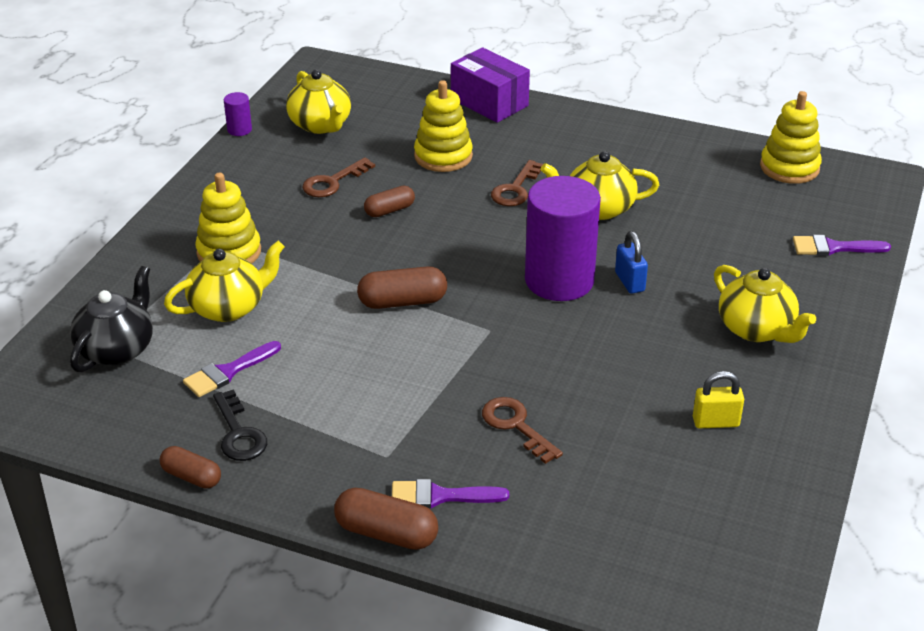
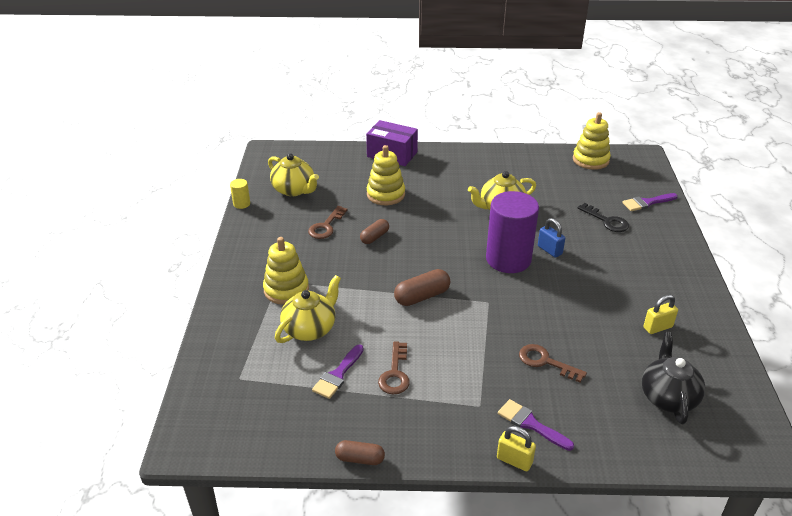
camera: 20 degrees left, 0 degrees up
(117, 349) = (250, 379): black teapot -> black teapot (668, 397)
(239, 130) = (241, 204): purple cylinder -> yellow cylinder
(239, 433) = (373, 417): black key -> black key (607, 221)
(386, 533) = (514, 460): brown capsule -> yellow padlock
(440, 496) = (530, 424): purple brush -> purple brush turned 60 degrees clockwise
(516, 189) = (444, 206): brown key -> brown key (395, 373)
(756, 329) = (640, 263): yellow teapot -> none

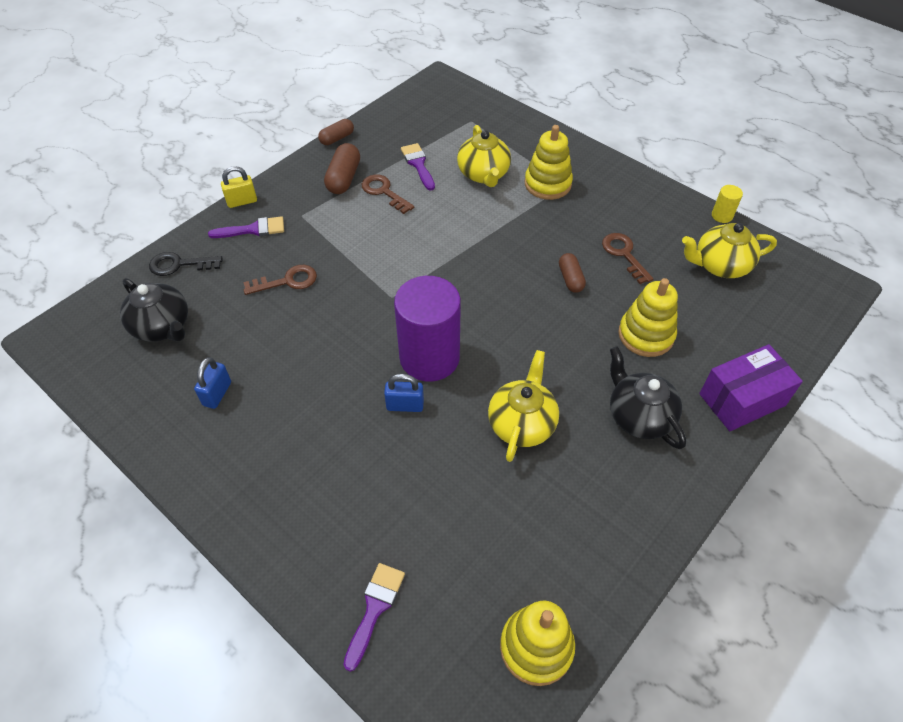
camera: 130 degrees right, 15 degrees up
(422, 296) = (448, 258): brown capsule -> brown capsule (344, 178)
(444, 177) = (639, 416): none -> black teapot
(607, 221) = (391, 515): black key -> black key (179, 265)
(657, 327) = (217, 394): yellow padlock -> blue padlock

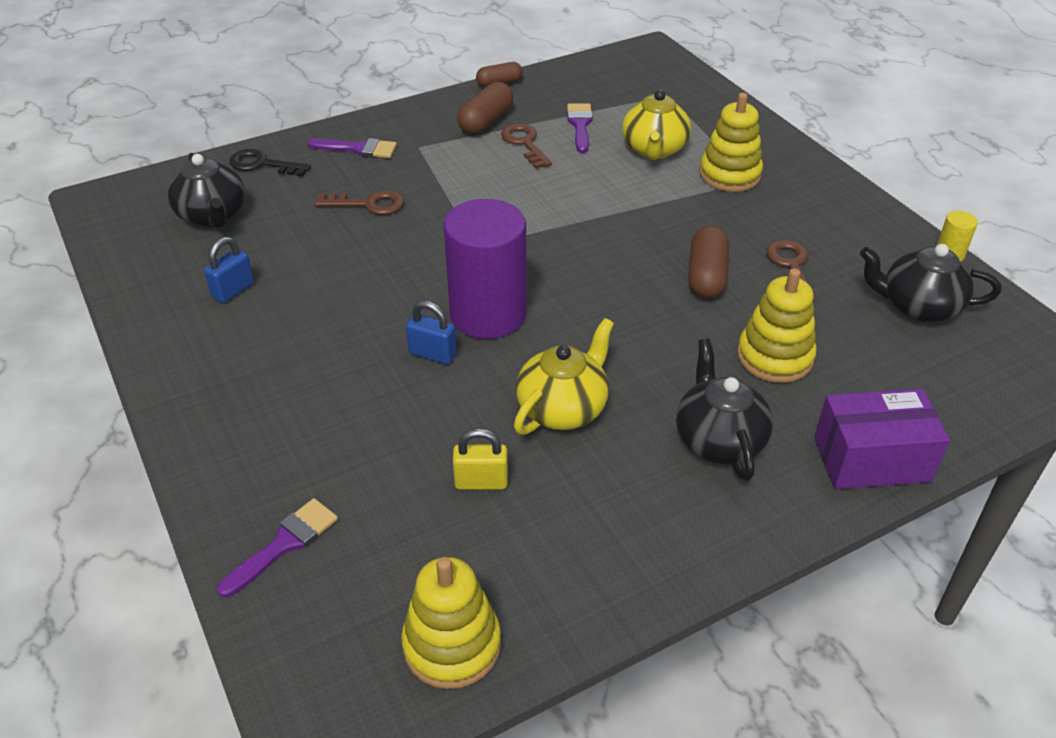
camera: 20 degrees right, 10 degrees down
(242, 201) = (361, 121): yellow padlock -> yellow padlock (481, 482)
(570, 279) = (706, 276): brown capsule -> brown capsule, size x1.51
(720, 265) = (918, 307): yellow teapot -> black teapot

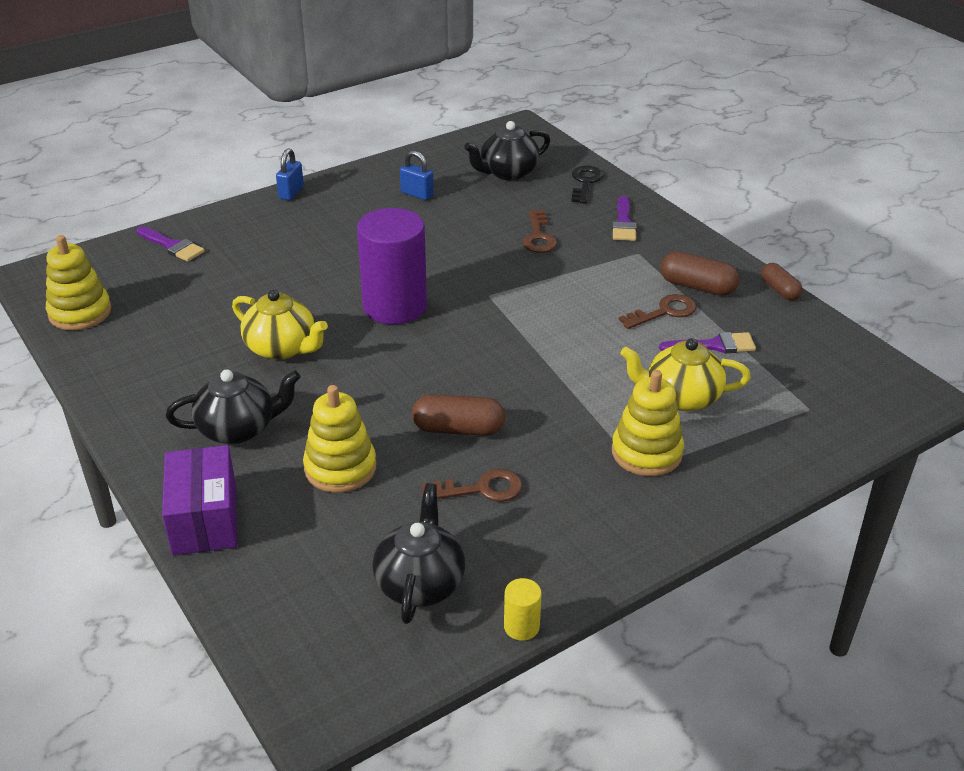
camera: 85 degrees right, 5 degrees down
(432, 354) = (346, 284): blue padlock -> blue padlock (291, 193)
(481, 482) = (211, 315): yellow padlock -> none

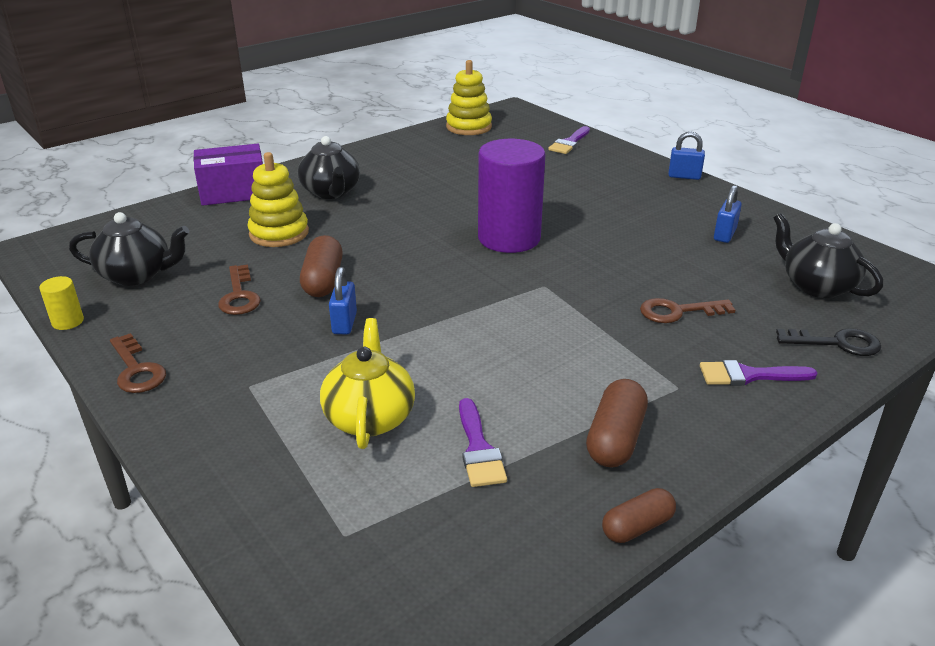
camera: 85 degrees right, 5 degrees down
(282, 348) = (435, 197): yellow teapot -> none
(541, 413) = (344, 323): none -> blue padlock
(646, 452) = (274, 390): yellow stacking toy -> none
(664, 312) = (545, 407): brown key -> brown key (137, 370)

